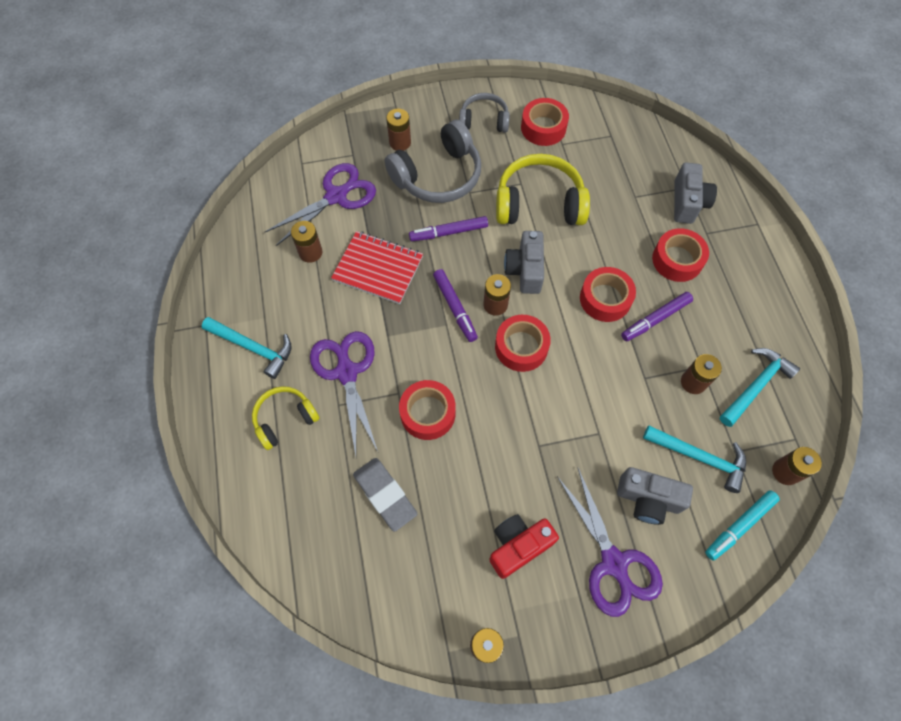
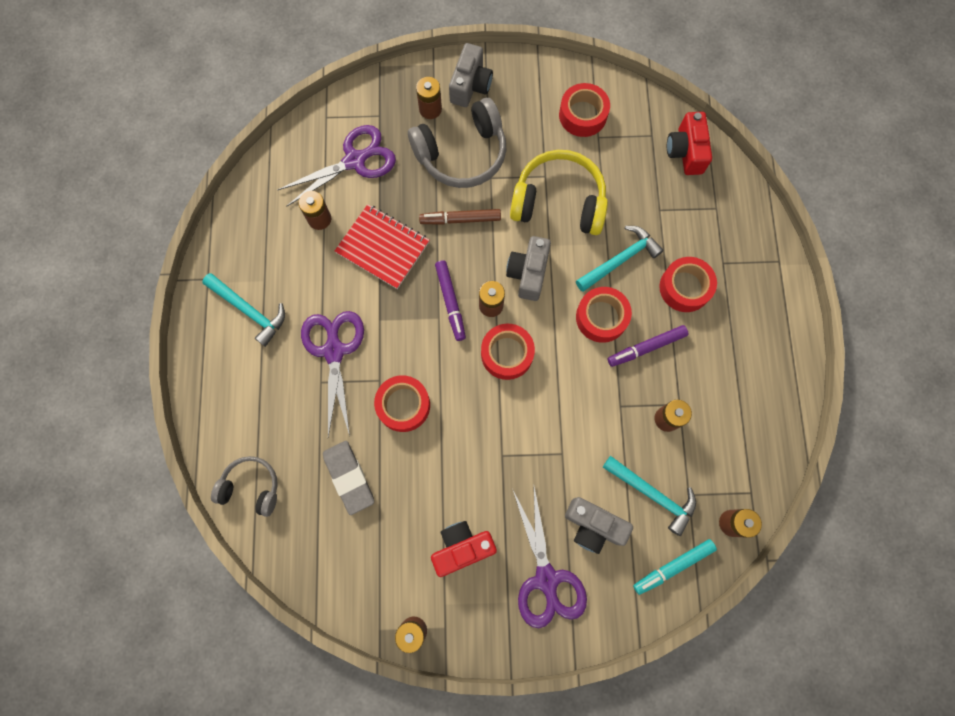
camera: 10 degrees right, 10 degrees up
(285, 419) = (268, 388): yellow headphones -> none
(449, 232) = (461, 219): purple marker -> brown marker
(484, 120) = (522, 97): grey headphones -> grey headphones (251, 487)
(645, 144) = (685, 152): none -> red camera
(687, 203) = (712, 226): grey camera -> grey camera (470, 85)
(756, 386) = (728, 433): turquoise hammer -> turquoise hammer (620, 260)

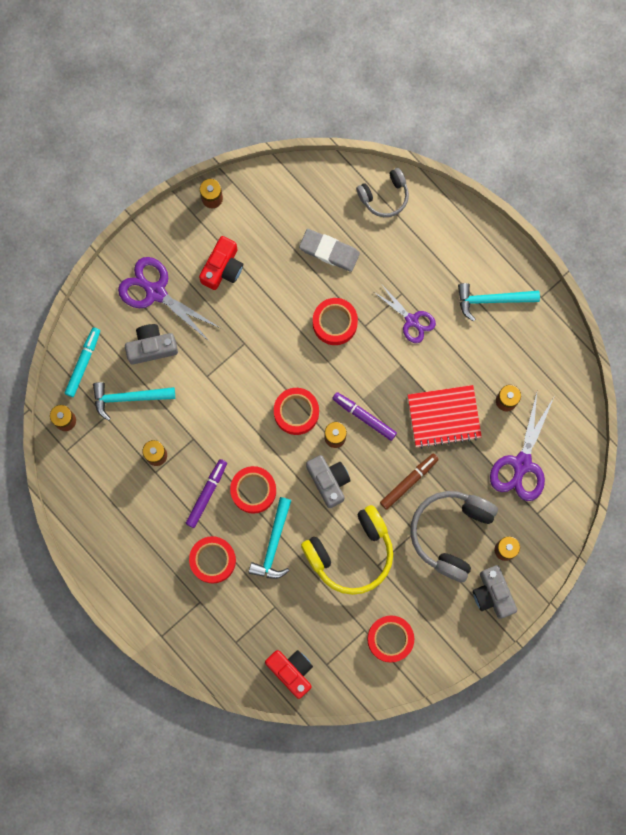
camera: 140 degrees right, 5 degrees up
(334, 350) = (412, 320): purple scissors -> purple scissors, size x0.64

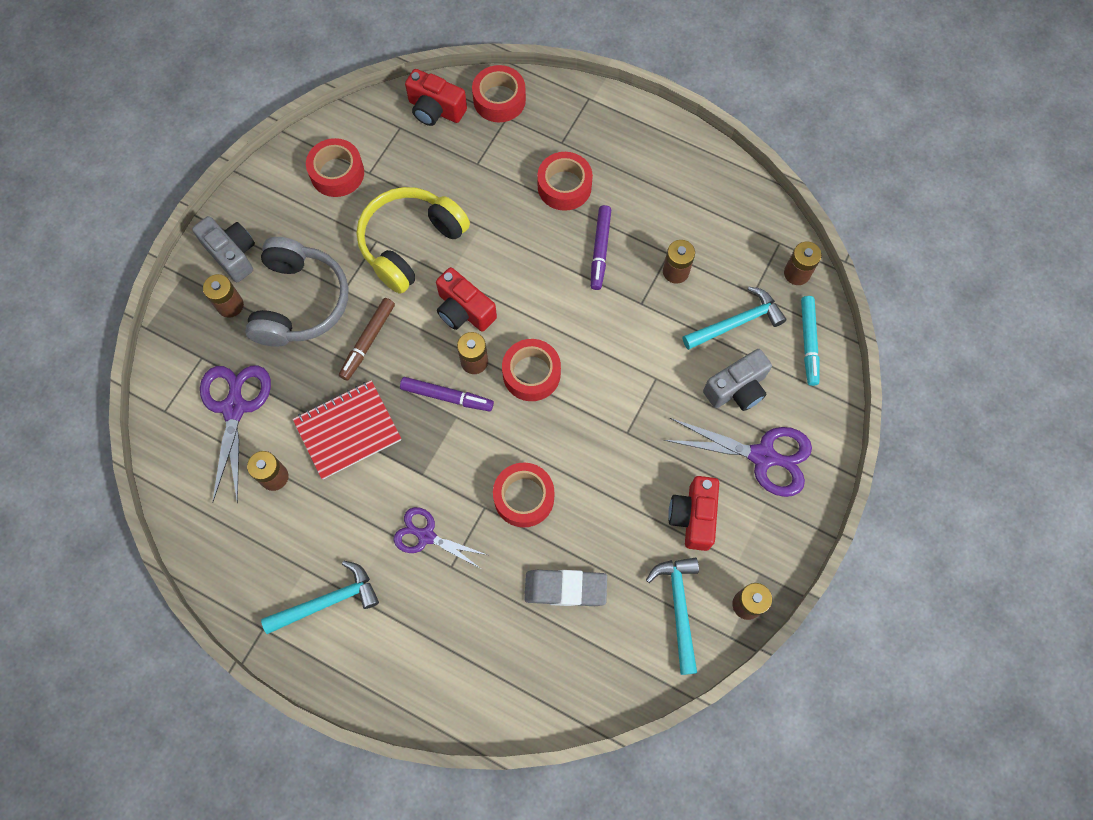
camera: 160 degrees right, 10 degrees down
(253, 490) = (548, 271): red tape -> red tape (499, 100)
(273, 544) = (503, 224): turquoise hammer -> turquoise hammer (679, 608)
(328, 481) = (464, 310): grey camera -> red camera
(384, 196) = (518, 694): grey headphones -> none

